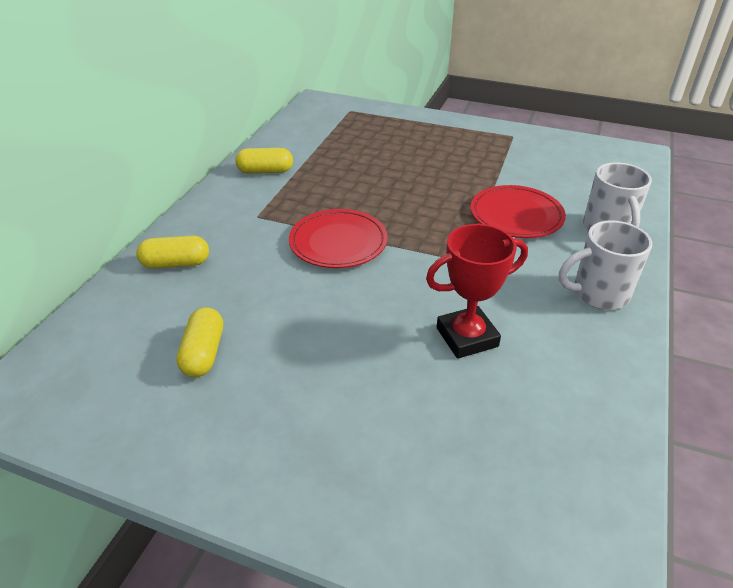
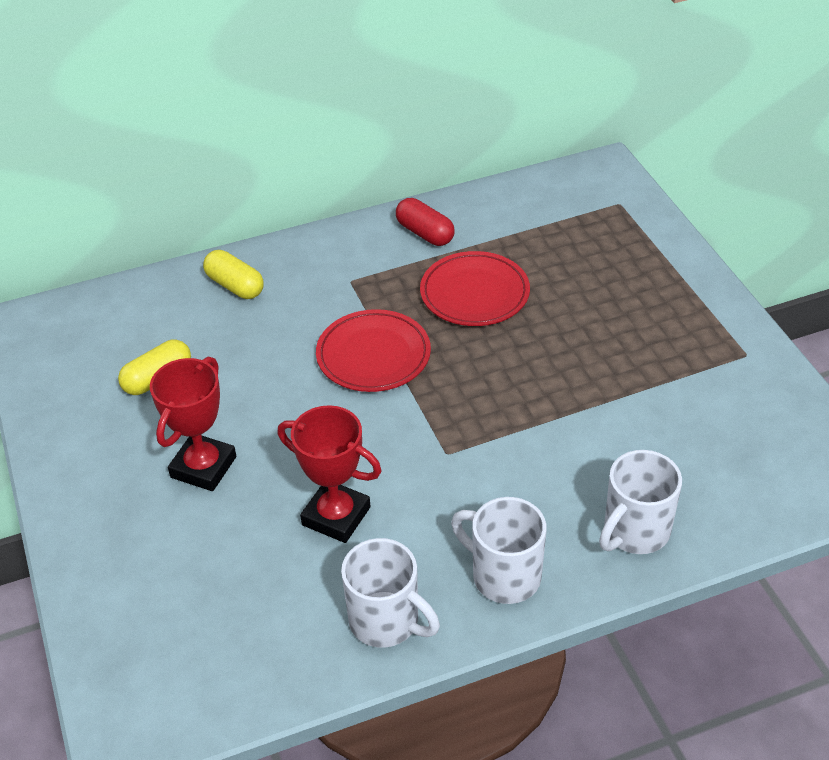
camera: 50 degrees right, 5 degrees up
(265, 171) = (425, 233): yellow capsule -> red capsule
(334, 379) = (203, 467): none -> red trophy
(516, 216) = (571, 447): red plate -> red plate (474, 293)
(594, 367) = (386, 621): none -> white mug

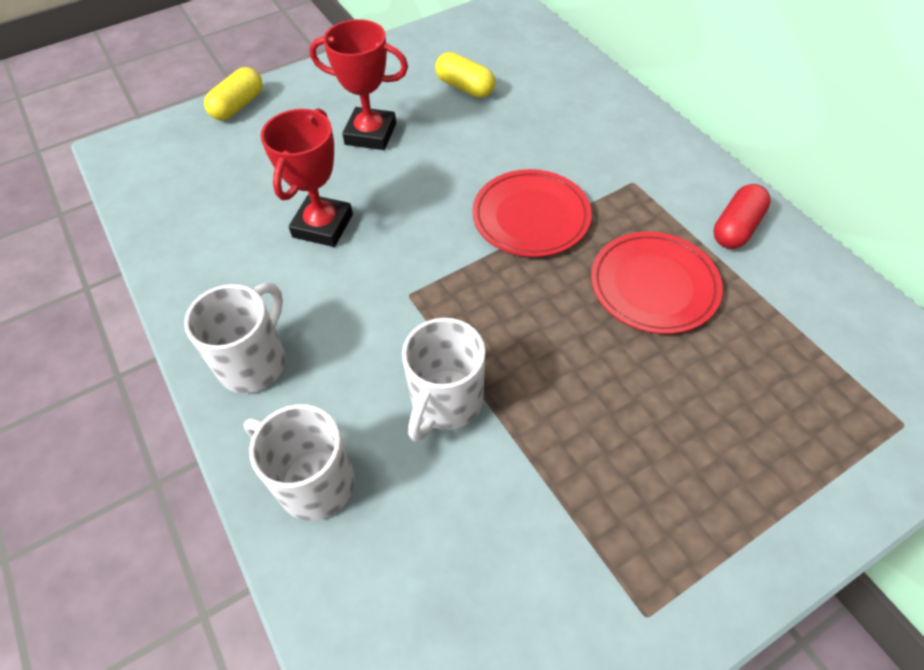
camera: 80 degrees right, 10 degrees up
(235, 286) = (594, 106): yellow capsule -> yellow capsule (238, 106)
(386, 621) = (206, 280): white mug -> white mug (445, 403)

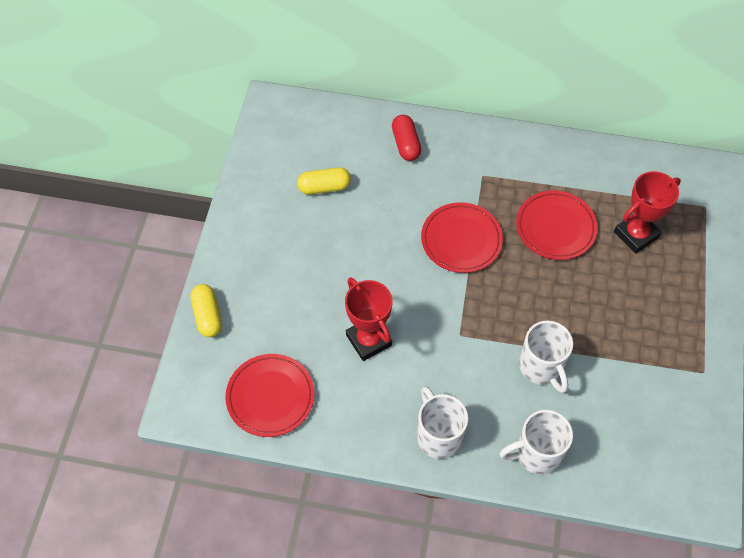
camera: 50 degrees left, 5 degrees up
(185, 198) = (270, 397): none -> red plate
(370, 134) = (314, 264): red trophy -> red trophy (636, 234)
(736, 228) = (554, 163): red capsule -> red capsule (406, 144)

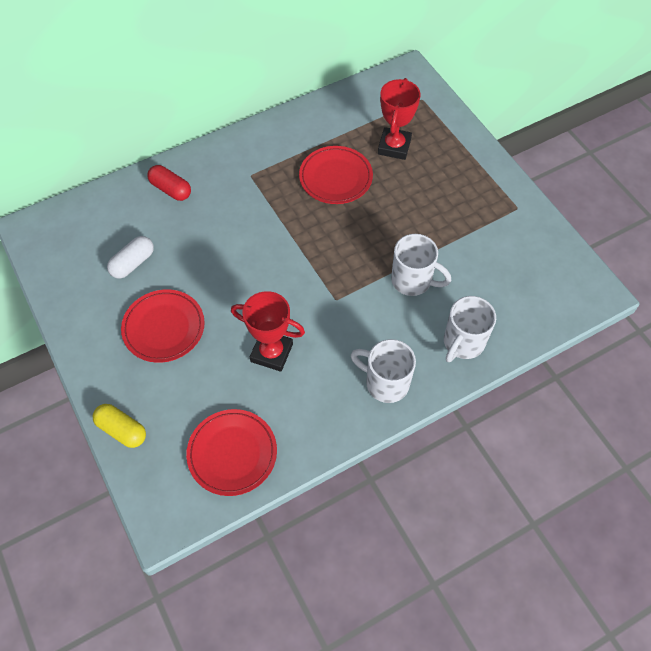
camera: 40 degrees left, 0 degrees up
(324, 187) = (133, 263): yellow capsule -> white capsule
(461, 240) = (276, 231): red plate -> red plate (164, 328)

